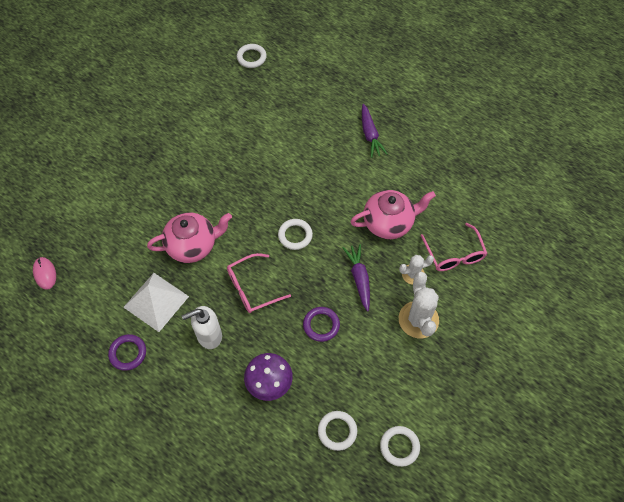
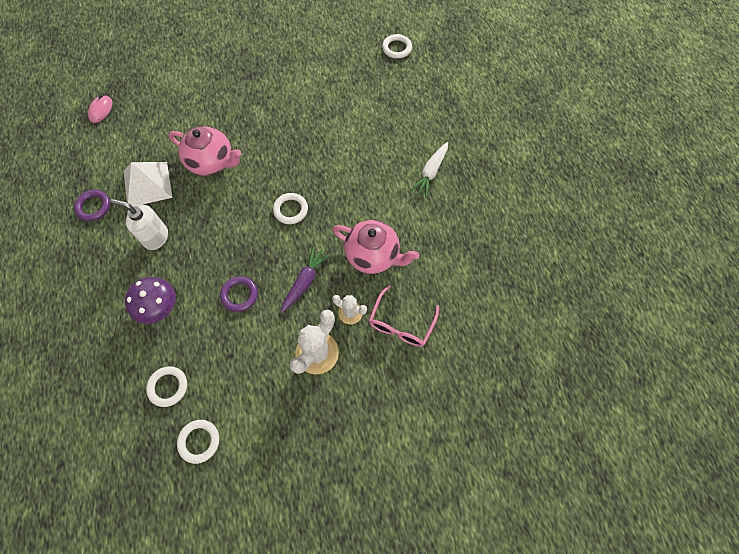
camera: 40 degrees right, 5 degrees up
(252, 288) = (219, 226): pink glasses -> none
(370, 135) = (430, 173): purple carrot -> white carrot

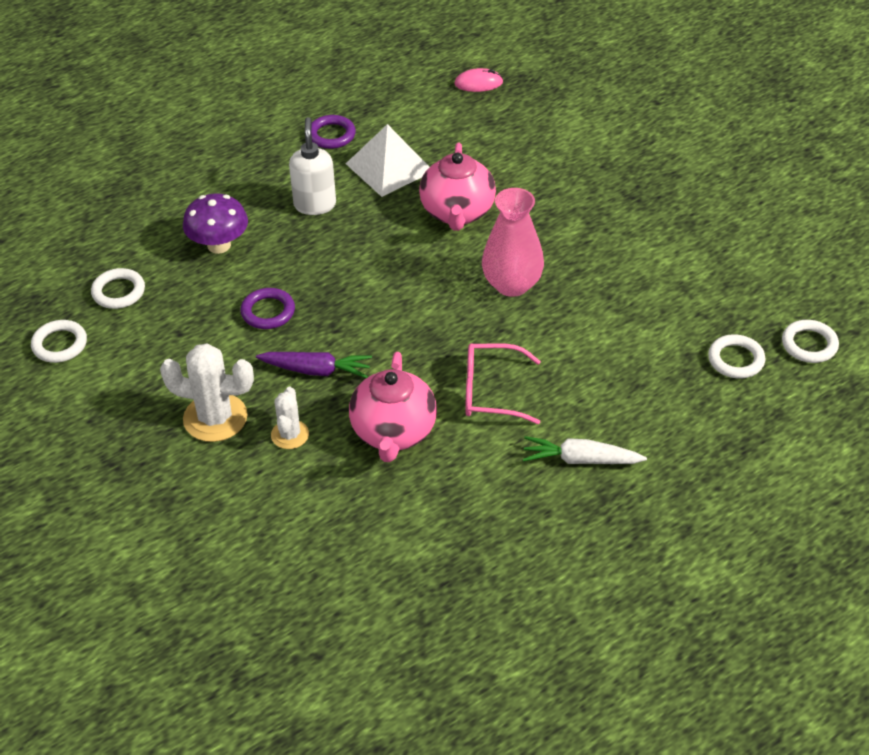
camera: 70 degrees right, 20 degrees down
(287, 156) = (512, 284): none -> pink vase
(291, 210) = (423, 318): white ring -> white ring (736, 360)
(401, 324) = (296, 498): pink glasses -> pink glasses (490, 392)

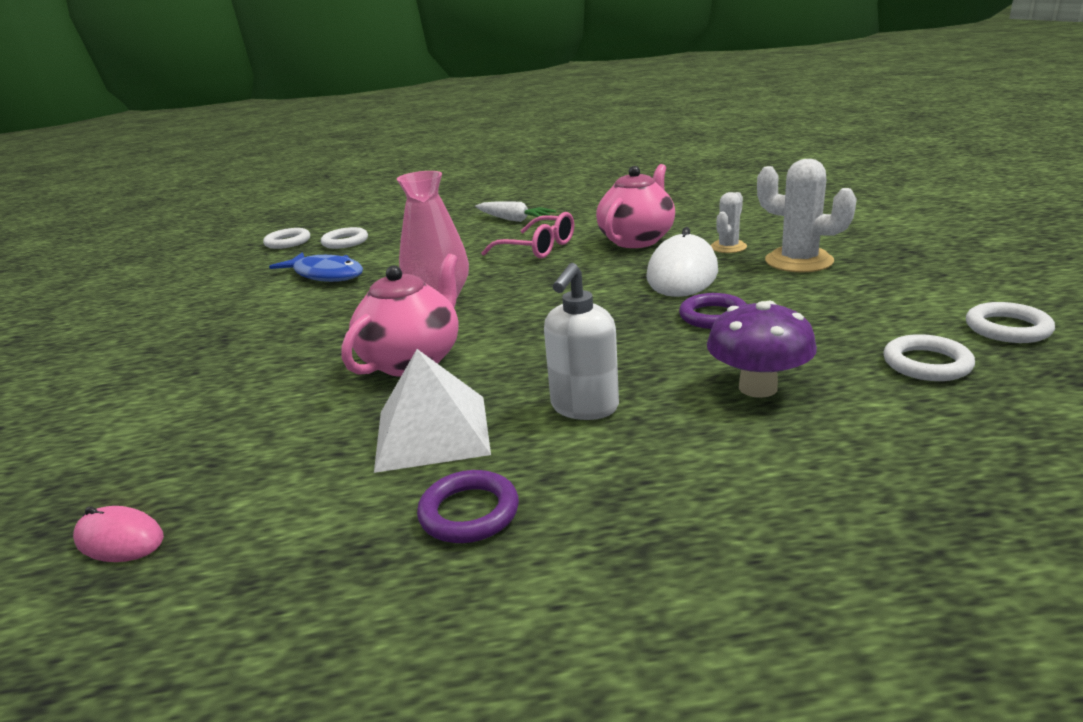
camera: 150 degrees left, 20 degrees down
(316, 370) = (682, 274): purple carrot -> white mouse
(667, 293) = (326, 275): none -> blue fish

